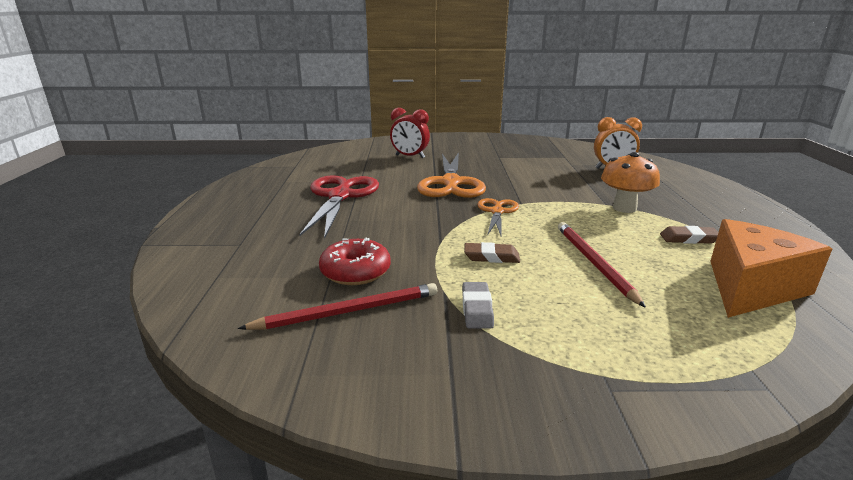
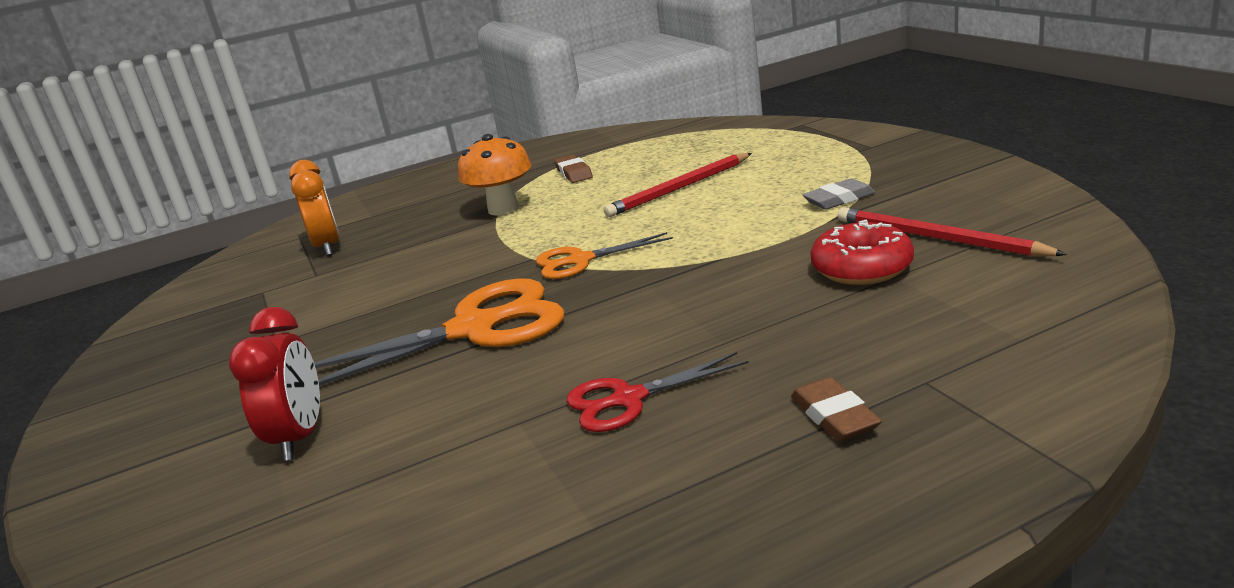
camera: 110 degrees left, 0 degrees up
(340, 196) = (628, 399): red scissors -> red scissors, size x0.56
(491, 257) = (724, 224): brown eraser -> brown eraser (834, 416)
(751, 287) = (660, 144): orange cheese -> none

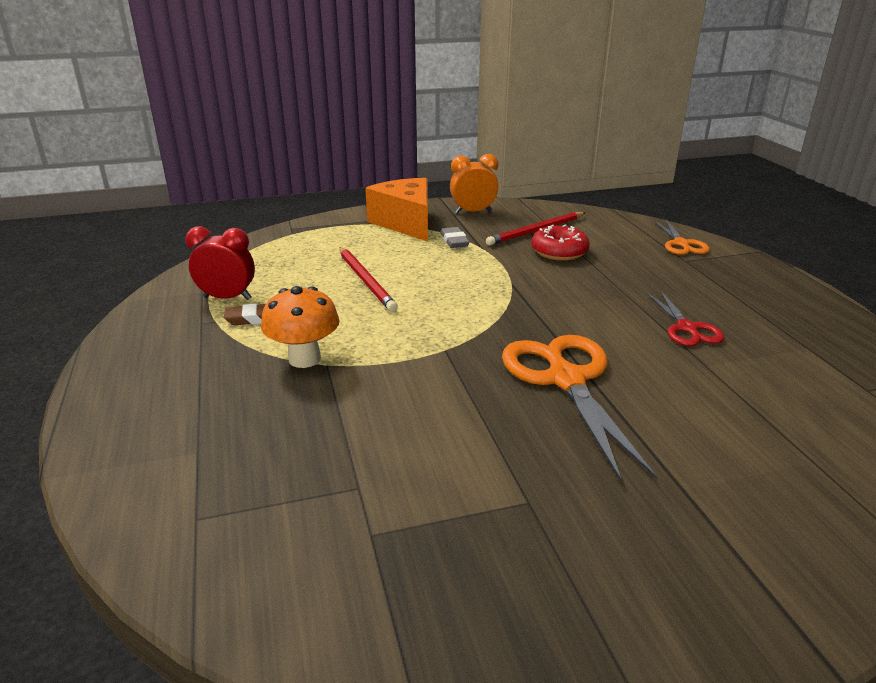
camera: 85 degrees left, 5 degrees up
(300, 438) = (717, 463): red clock -> red clock (227, 298)
(328, 247) = (273, 484): orange clock -> orange clock (473, 212)
(580, 261) = (471, 329): orange scissors -> orange scissors (681, 244)
(834, 416) = (712, 282): brown eraser -> none
(877, 163) = (406, 223): none -> orange cheese

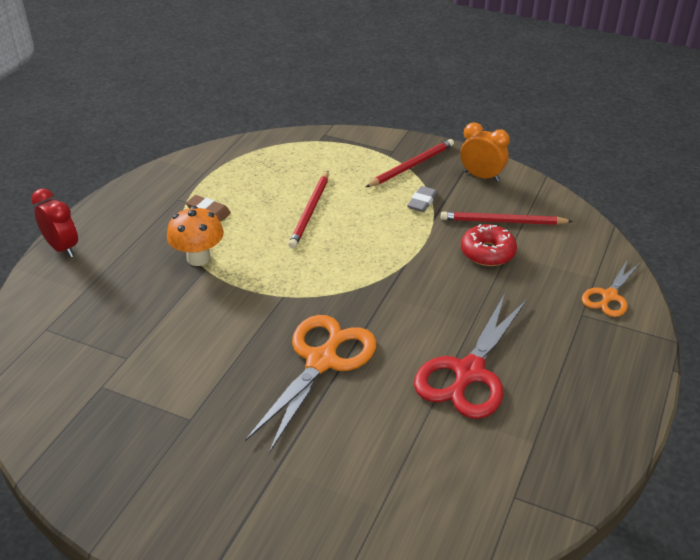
camera: 40 degrees right, 10 degrees up
(227, 298) = (212, 185): red clock -> red clock (62, 248)
(406, 223) = (411, 165): orange cheese -> red pencil
(687, 328) = (469, 373): red scissors -> red scissors, size x1.80

